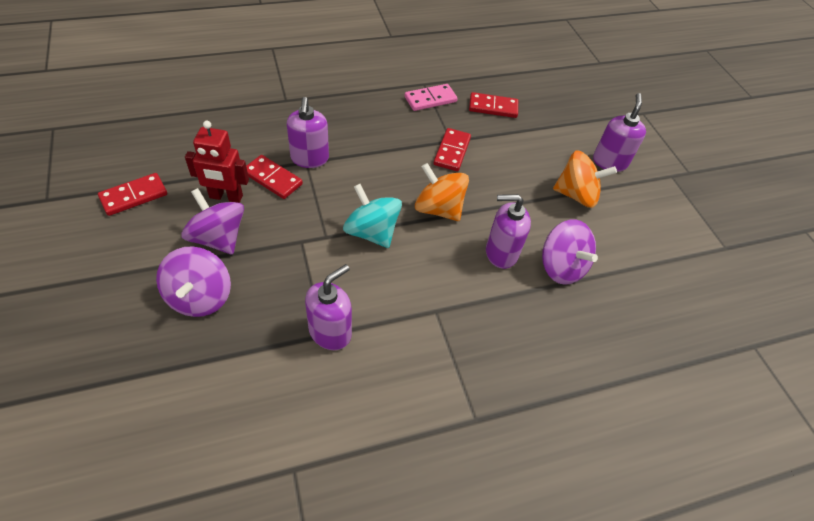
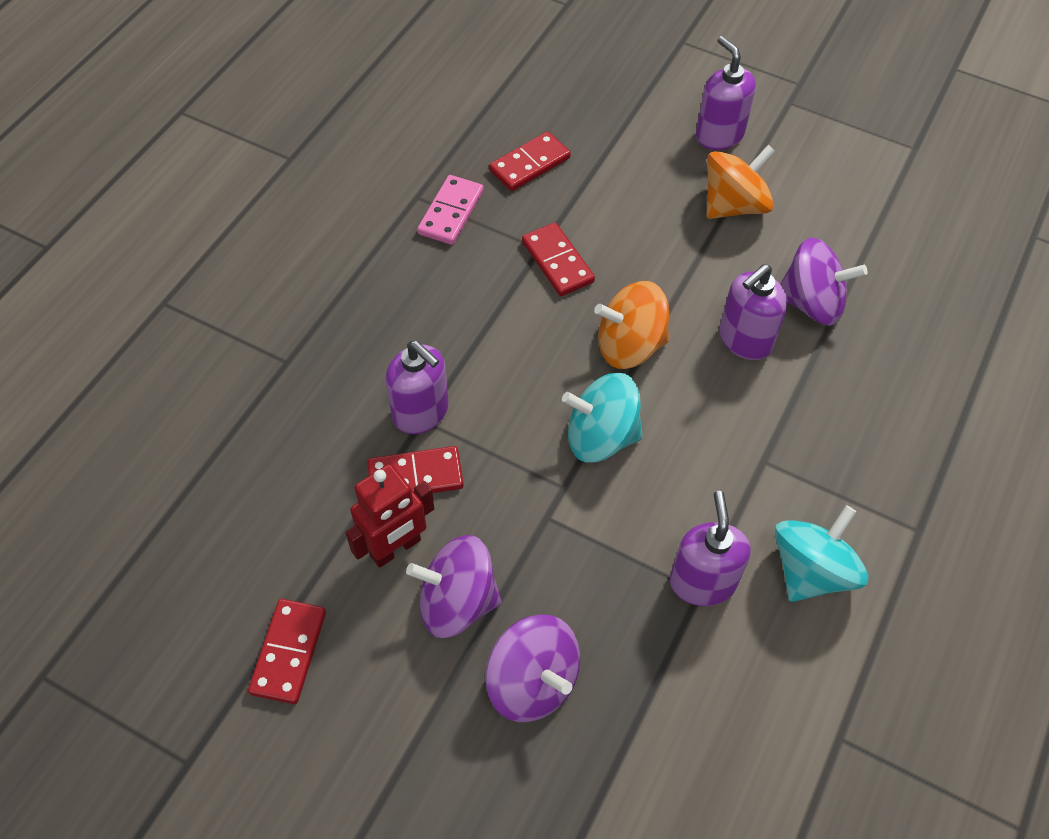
camera: 40 degrees left, 5 degrees up
(390, 380) = (811, 571): none -> turquoise spinning top

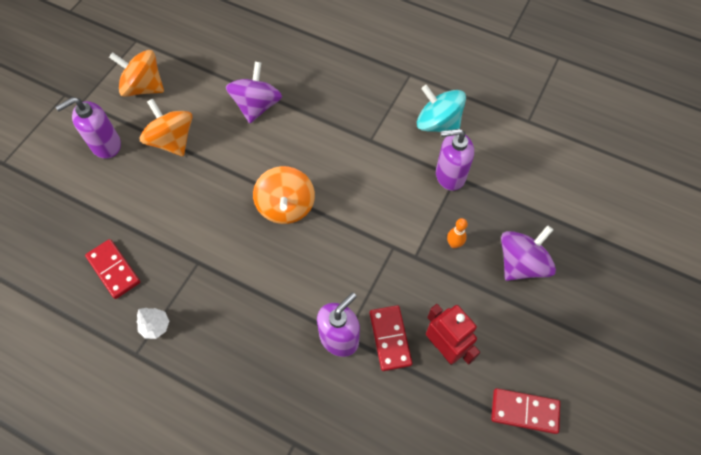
camera: 90 degrees left, 5 degrees up
(451, 212) = (155, 326): pink domino -> white tree
(457, 602) = (477, 307): purple spinning top -> none
(557, 262) = (212, 250): red domino -> none
(569, 577) = (454, 244): none -> orange bowling pin
(601, 437) = (356, 225): turquoise spinning top -> none
(745, 340) = (283, 143): purple soap dispenser -> none
(826, 165) = (144, 87): none -> orange spinning top

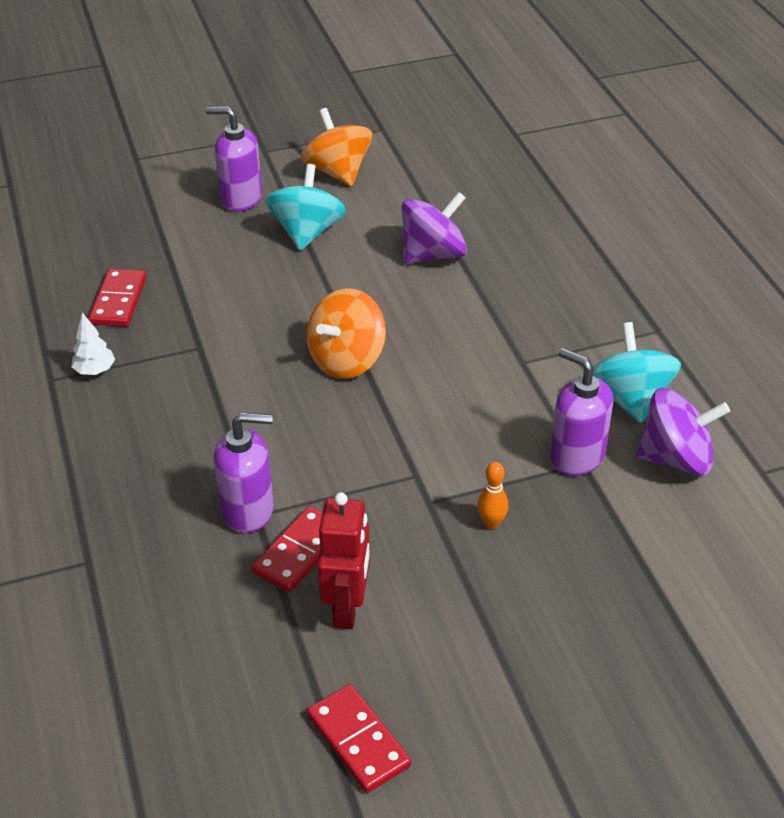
camera: 45 degrees right, 20 degrees down
(172, 140) = (307, 232): orange spinning top -> turquoise spinning top
(521, 263) = (552, 602): purple spinning top -> purple spinning top (676, 458)

